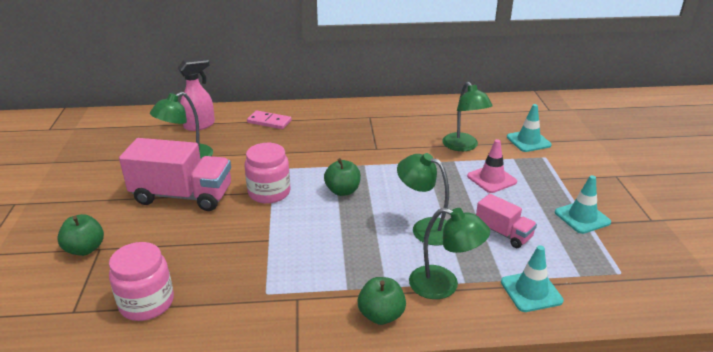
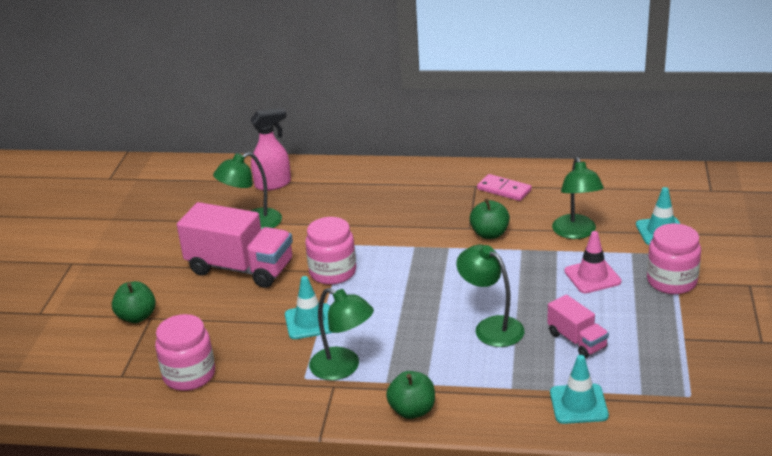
camera: 15 degrees right, 0 degrees up
(269, 122) = (354, 184): pink domino -> pink domino (504, 190)
(342, 191) = (414, 277): green apple -> green apple (489, 234)
(444, 285) = (488, 388): green lamp -> green lamp (343, 368)
(555, 178) = (671, 281): none -> pink jar
(582, 217) = (678, 331): turquoise traffic cone -> turquoise traffic cone (309, 322)

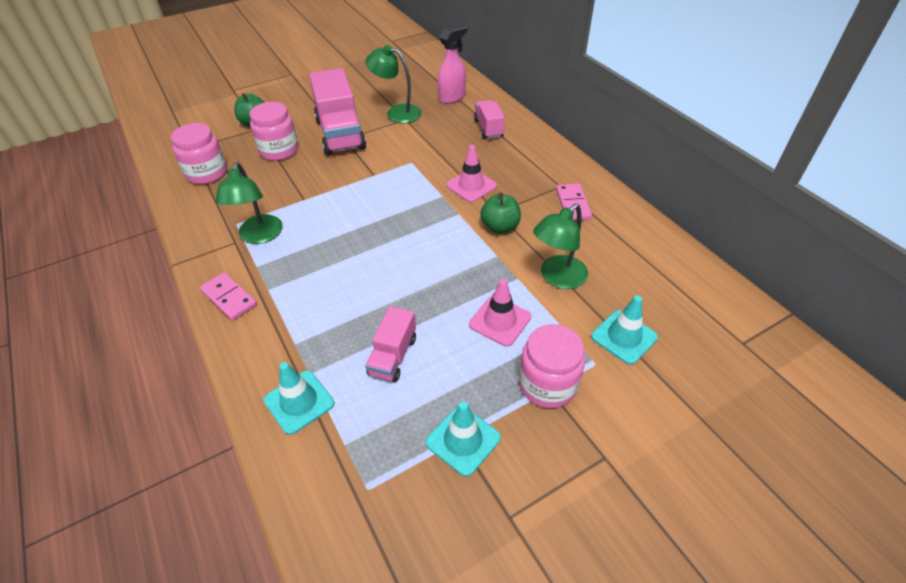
camera: 50 degrees right, 15 degrees up
(273, 184) = (452, 97): pink spray bottle -> pink spray bottle turned 75 degrees counterclockwise
(309, 322) = (303, 193): turquoise traffic cone -> turquoise traffic cone (463, 440)
(332, 272) = (371, 174): pink jar -> pink jar (279, 150)
(351, 185) = (488, 128): none -> pink truck
(412, 410) = (229, 298): green apple -> pink domino
(420, 226) = (471, 186): none -> pink traffic cone
(491, 327) = (370, 290): green lamp -> none

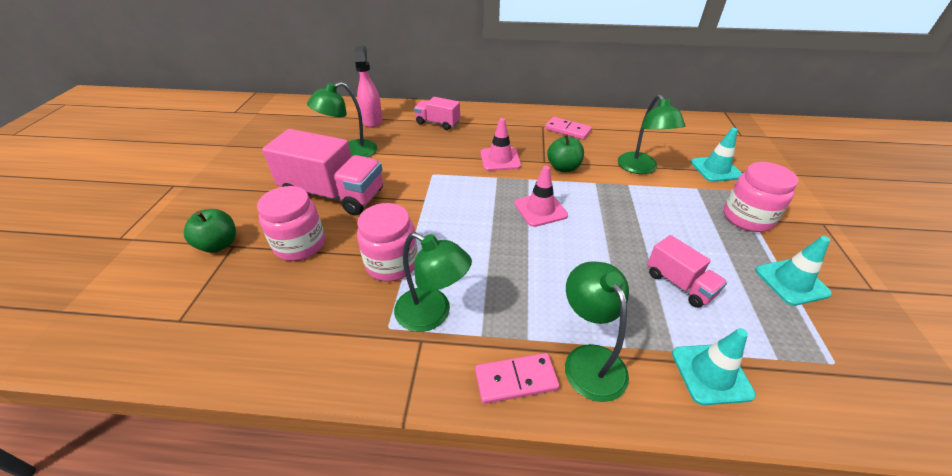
camera: 55 degrees left, 5 degrees down
(207, 173) = (257, 321): pink jar -> pink jar (392, 263)
(269, 327) = (589, 360): none -> green lamp
(500, 321) = (670, 211): pink traffic cone -> pink traffic cone (540, 209)

